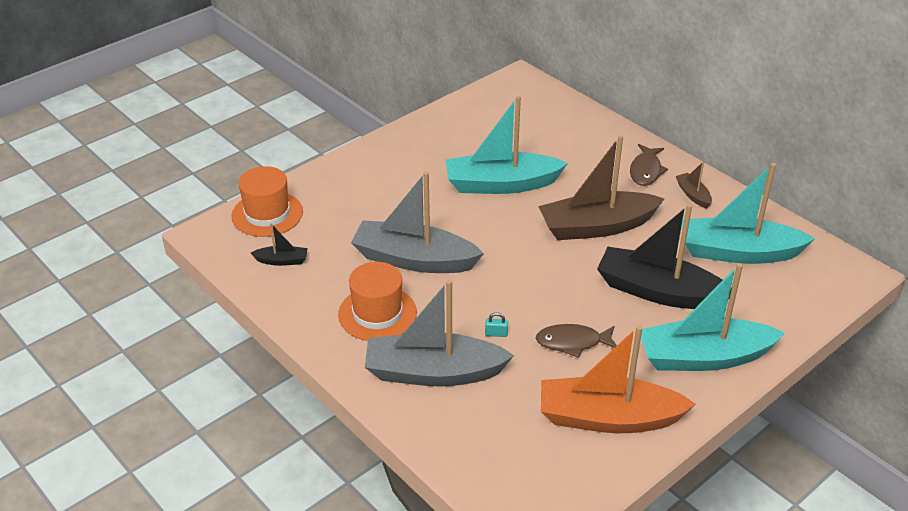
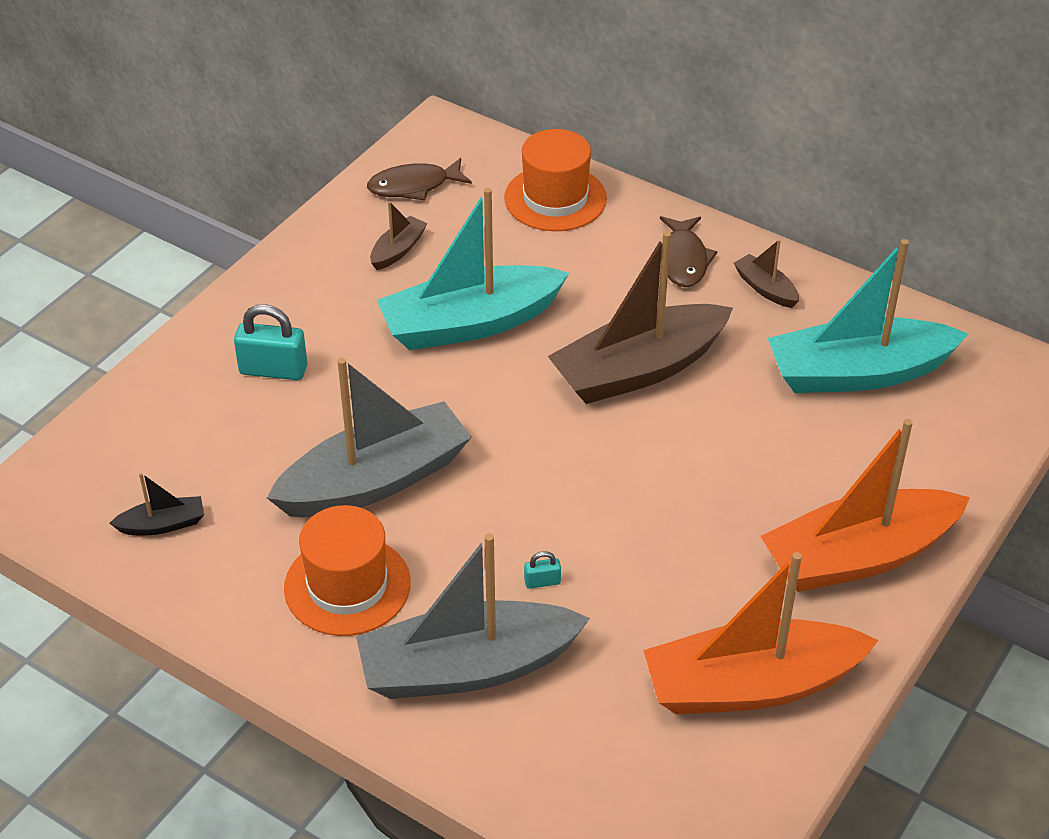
camera: 15 degrees left, 5 degrees up
(267, 214) = (110, 446): orange hat -> orange hat (555, 198)
(375, 190) = (273, 370): none -> turquoise padlock
(414, 259) = (375, 480): grey boat -> grey boat turned 150 degrees clockwise
(471, 138) = (398, 250): none -> brown boat
(572, 342) = (661, 572): brown fish -> brown fish (414, 186)
(659, 291) = (763, 461): black boat -> none
(703, 357) = (858, 556): turquoise boat -> orange boat

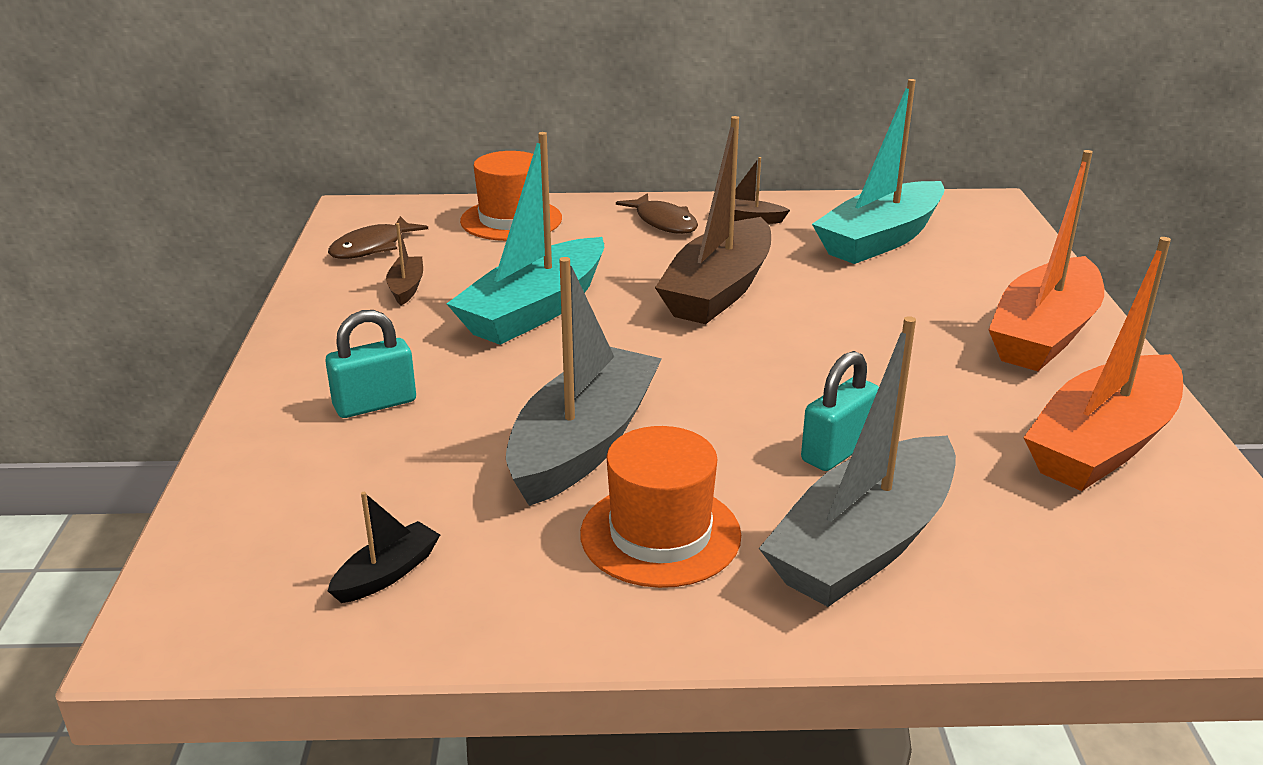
camera: 35 degrees left, 15 degrees down
(542, 582) = (837, 451): turquoise padlock -> turquoise padlock, size x2.09

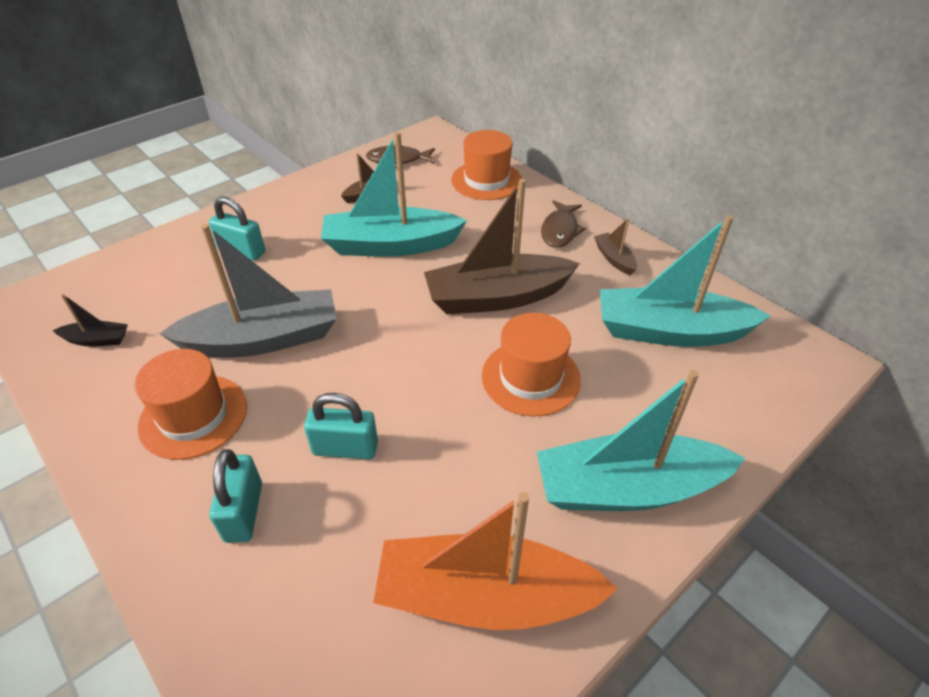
camera: 50 degrees right, 15 degrees up
(858, 320) = (530, 377): none -> orange hat
(863, 544) = (244, 512): grey boat -> turquoise padlock
(1043, 334) = (628, 488): orange boat -> turquoise boat

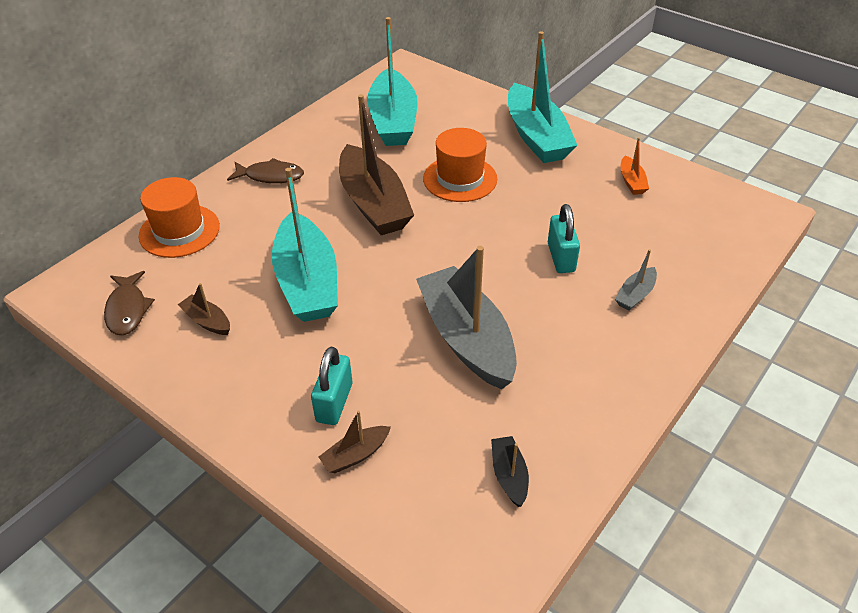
camera: 100 degrees left, 0 degrees up
(193, 416) = (569, 355): orange hat -> none
(244, 512) = (635, 295): turquoise padlock -> grey boat
(485, 597) = (631, 182): orange boat -> orange boat, size x0.43
(614, 259) = (310, 146): brown boat -> brown boat (355, 455)

